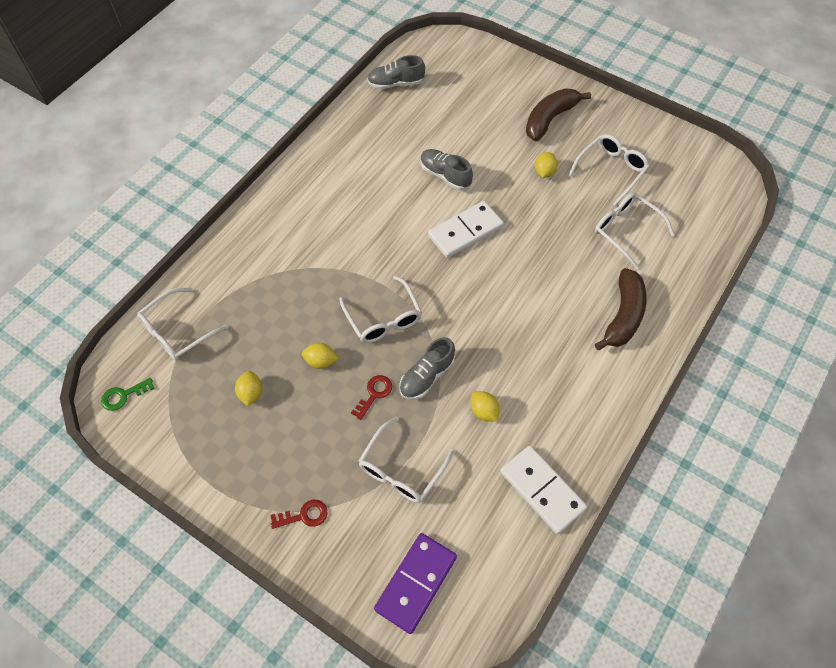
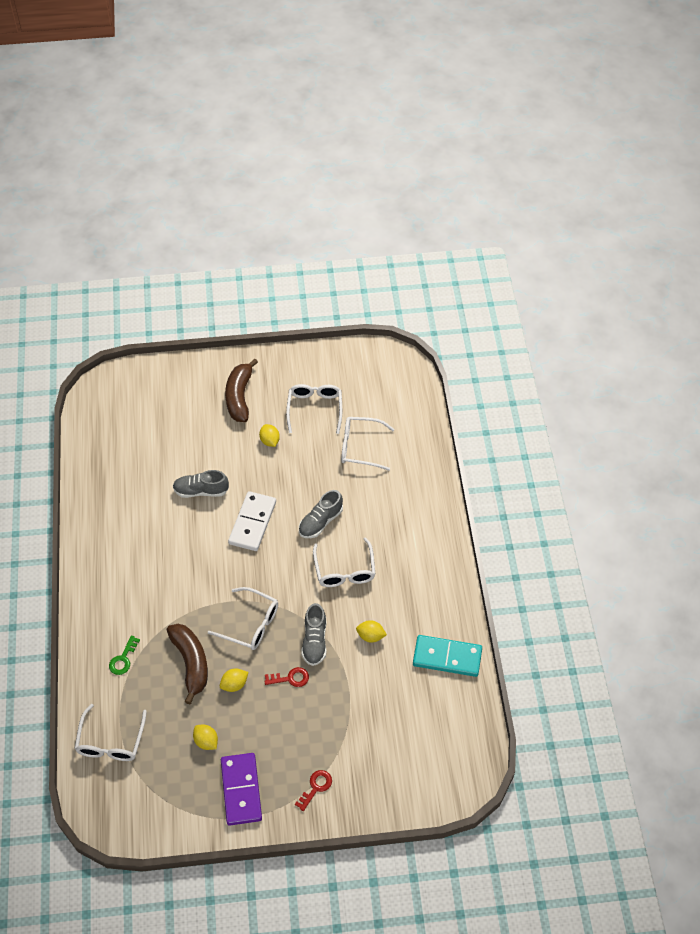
camera: 40 degrees left, 5 degrees down
(123, 396) = (116, 812): green key -> green key (123, 659)
(374, 394) = (290, 678): red key -> red key turned 90 degrees clockwise
(396, 83) = (98, 443): grey shoe -> grey shoe (320, 521)
(401, 470) = (351, 712): white glasses -> white glasses (344, 571)
(416, 583) = (420, 770): purple domino -> purple domino (241, 790)
(542, 490) = (447, 657): white domino -> turquoise domino
(623, 316) = (406, 509): brown banana -> brown banana (191, 663)

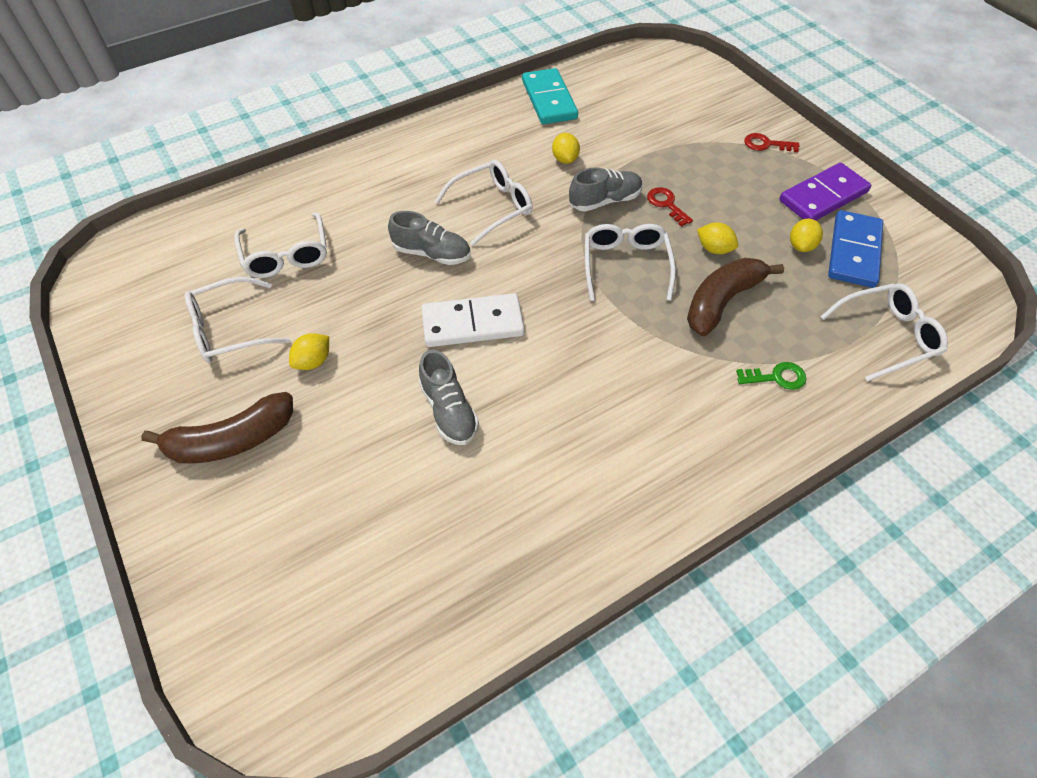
camera: 115 degrees left, 0 degrees up
(182, 772) = (854, 252): none -> blue domino

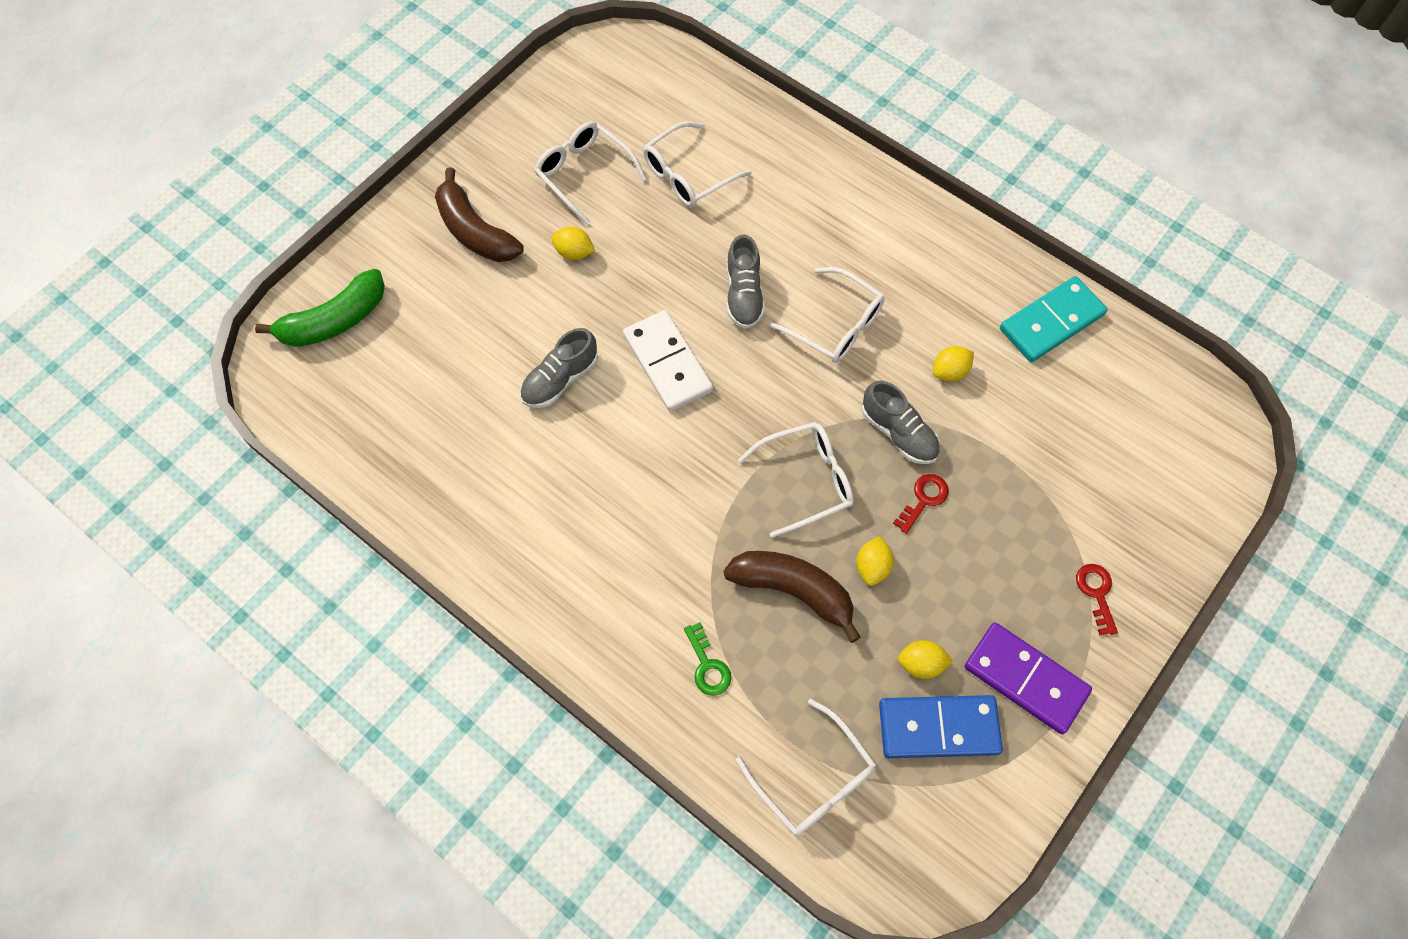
camera: 70 degrees right, 10 degrees up
(257, 618) = (334, 321): none -> green banana

